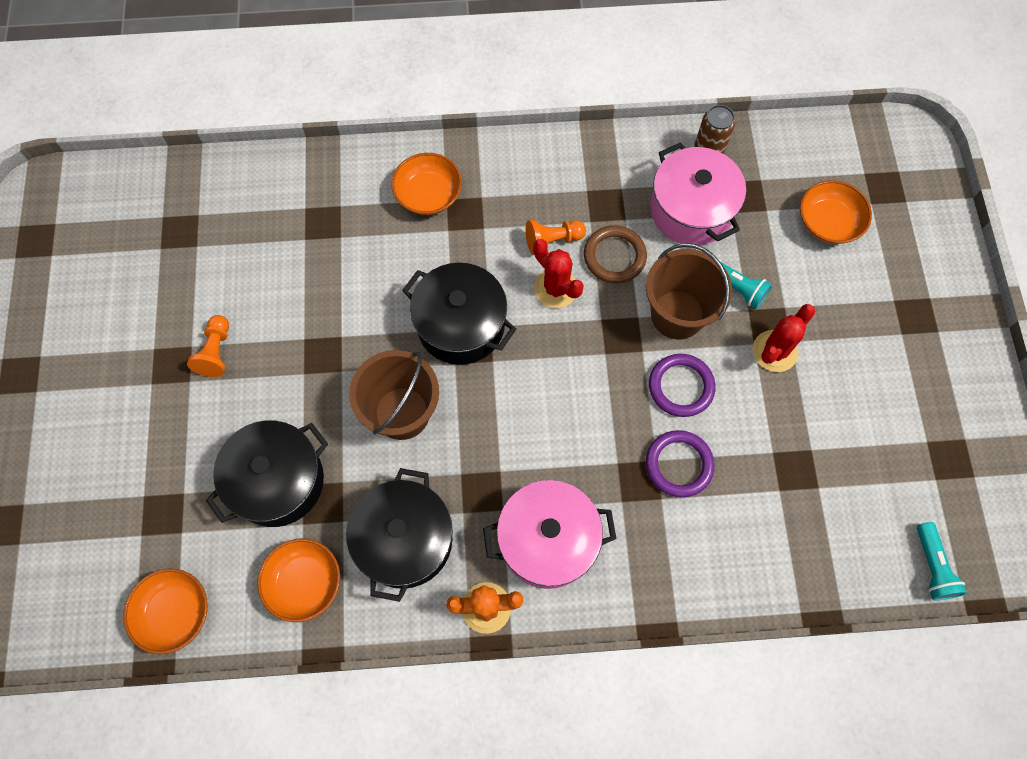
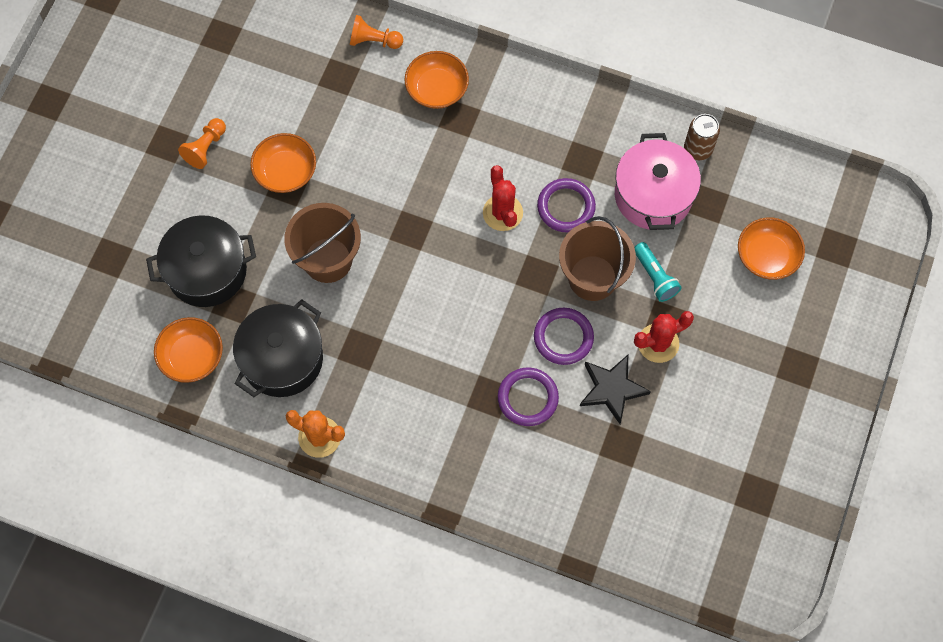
camera: 25 degrees right, 0 degrees up
(175, 613) = (87, 335): orange bowl -> orange bowl (285, 171)
(461, 325) = (409, 209): black pot -> none
(548, 540) = (392, 409): pink pot -> none
(552, 240) = (521, 171): orange pawn -> orange pawn (374, 41)
(614, 256) = (566, 207): brown ring -> purple ring
(756, 417) = (612, 389): none -> black star
(932, 566) = (690, 568): turquoise flashlight -> none

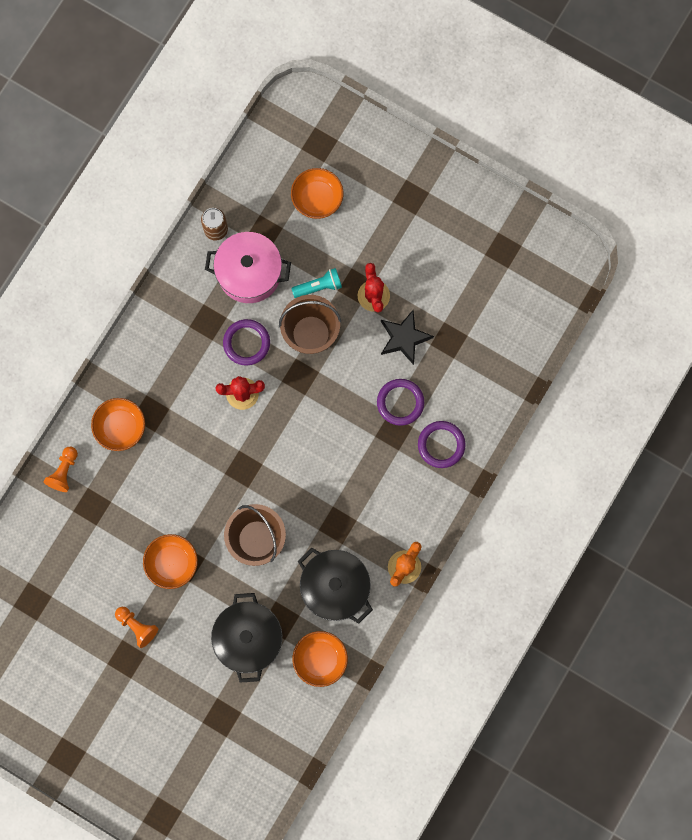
camera: 80 degrees left, 10 degrees up
(563, 337) = (356, 366): purple ring -> purple ring (441, 445)

